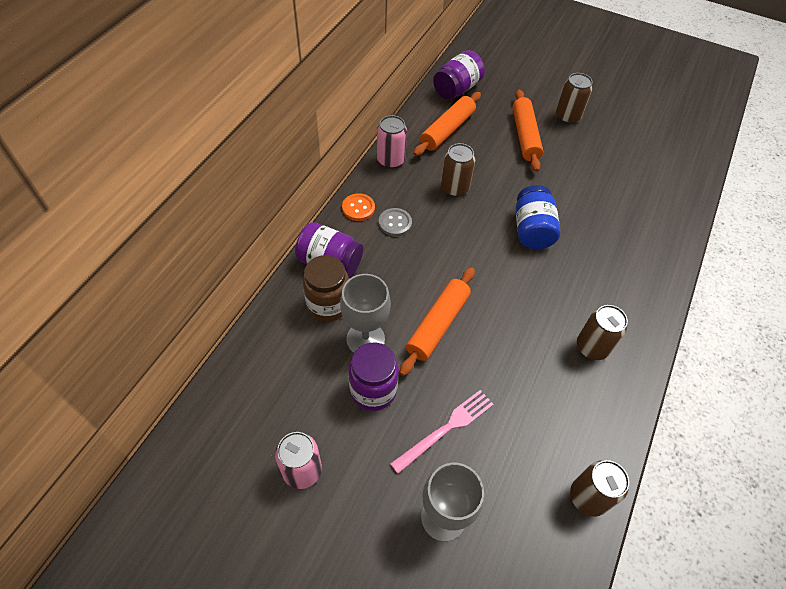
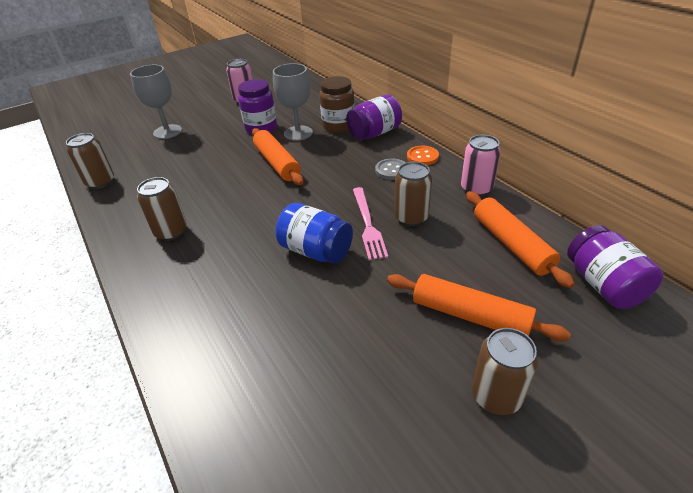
camera: 125 degrees right, 15 degrees down
(445, 429) = (207, 145): pink fork -> pink fork (368, 224)

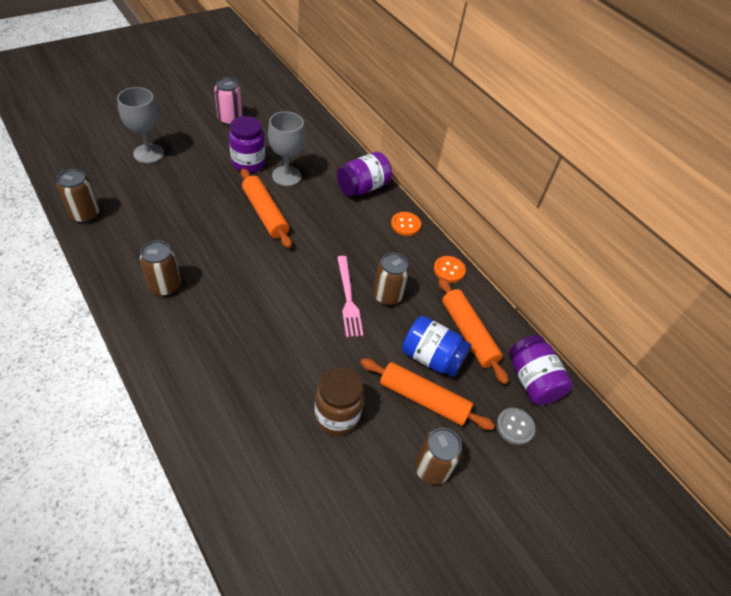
camera: 10 degrees left, 10 degrees up
(316, 251) = (300, 322): blue jar -> blue jar (431, 357)
(338, 126) = (328, 172): brown jar -> brown jar (337, 415)
(391, 170) = (375, 237): grey button -> grey button (515, 427)
(476, 189) = (449, 270): pink can -> orange button

